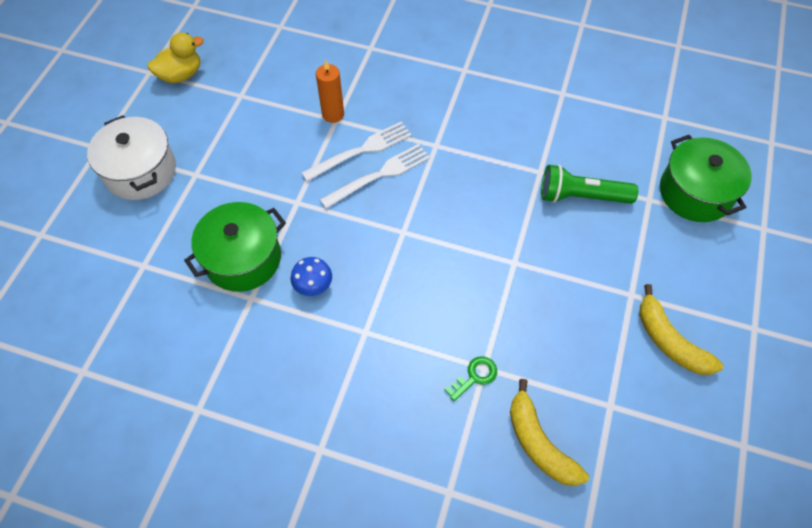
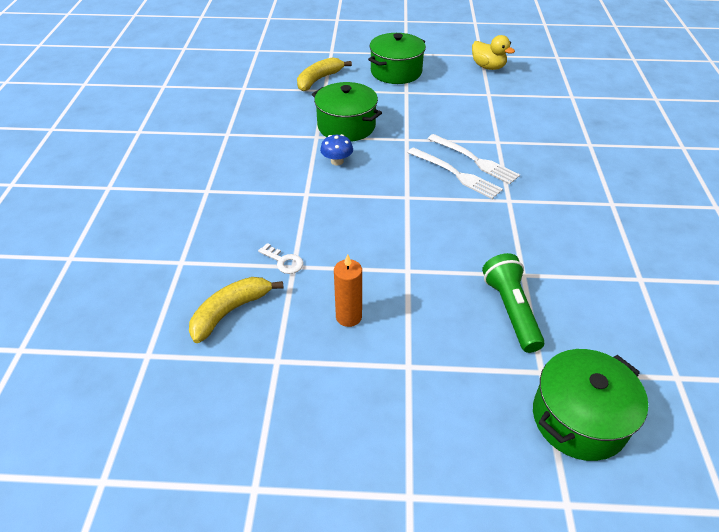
camera: 75 degrees right, 15 degrees down
(140, 171) = (396, 72): white pot -> green pot
(333, 114) = (502, 139): orange candle -> orange candle (348, 317)
(475, 376) = (284, 261): green key -> white key
(669, 341) = (363, 406): yellow banana -> yellow banana (319, 80)

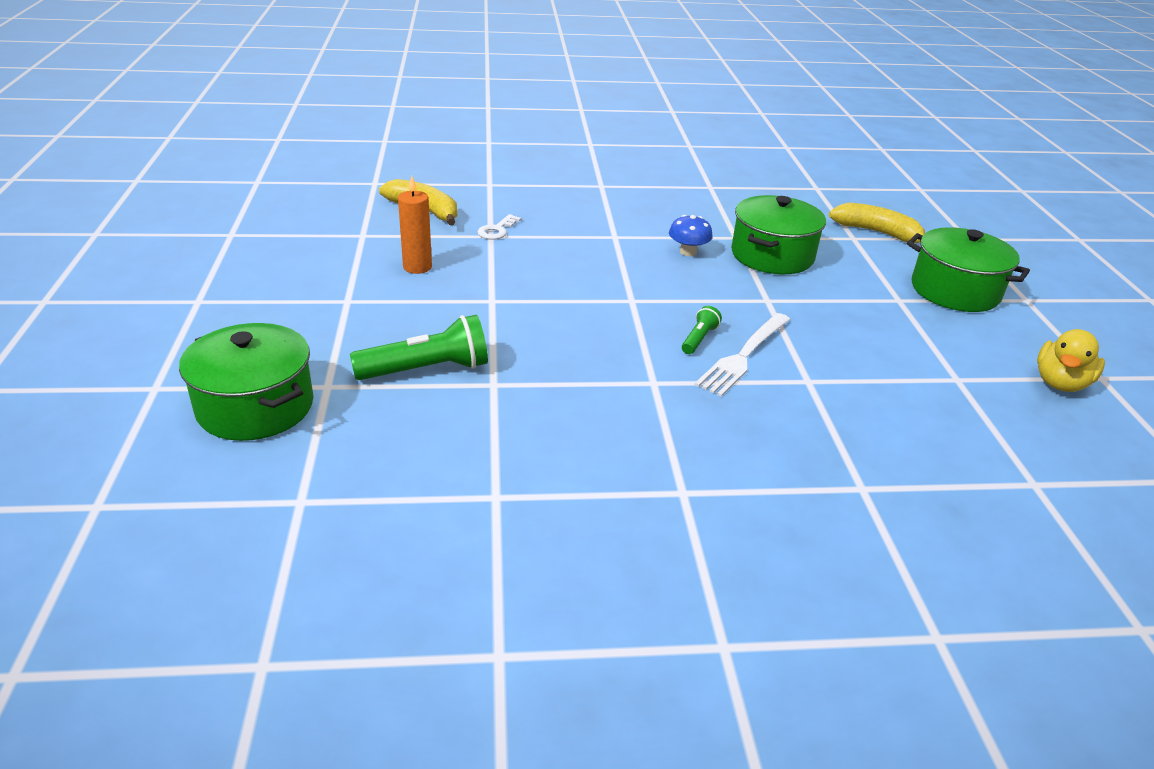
camera: 80 degrees right, 10 degrees down
(457, 174) = (699, 339): white fork -> green flashlight

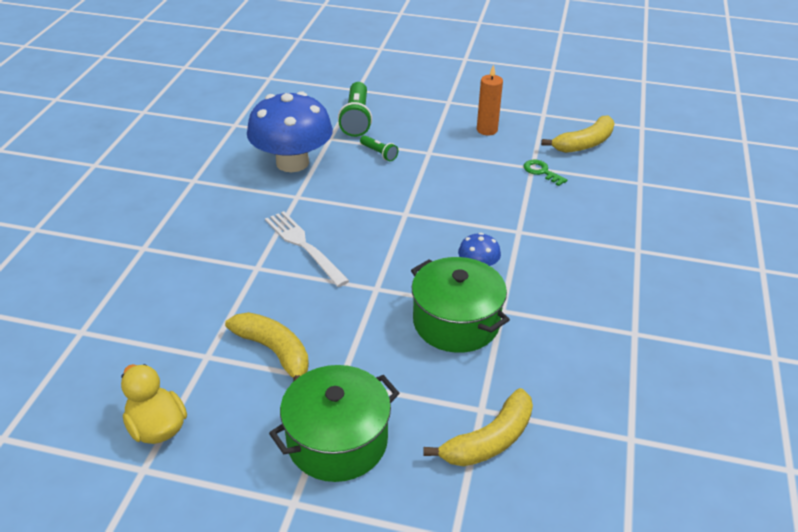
camera: 110 degrees right, 5 degrees up
(255, 407) = (349, 71): green pot -> none
(497, 230) = (541, 172): white key -> green key
(577, 404) = (292, 162): none -> blue mushroom
(699, 339) = (336, 231): green flashlight -> green flashlight (379, 153)
(907, 340) = (274, 352): none -> yellow banana

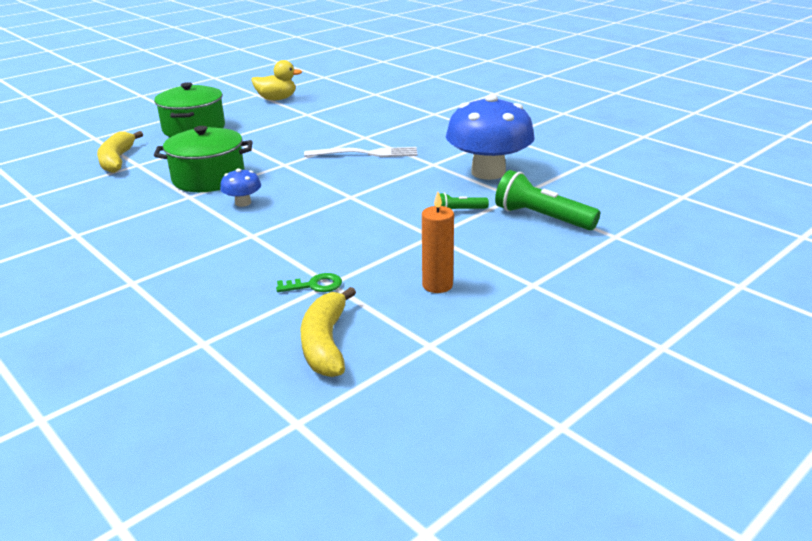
camera: 125 degrees right, 10 degrees down
(274, 352) = (280, 128): yellow banana -> none

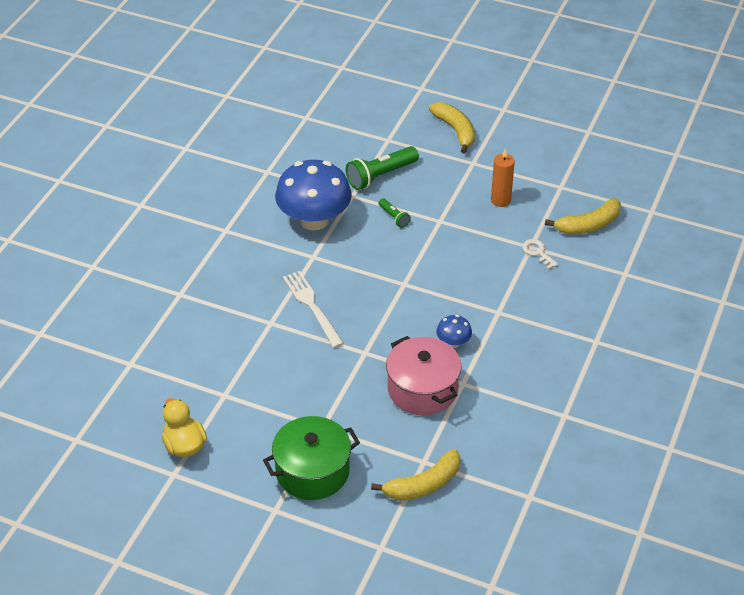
camera: 115 degrees left, 15 degrees up
(209, 178) = (422, 389): green pot -> pink pot
(314, 285) = (537, 252): green key -> white key
(542, 218) = (380, 176): green flashlight -> green flashlight turned 45 degrees clockwise
(617, 288) = (455, 131): none -> yellow banana

